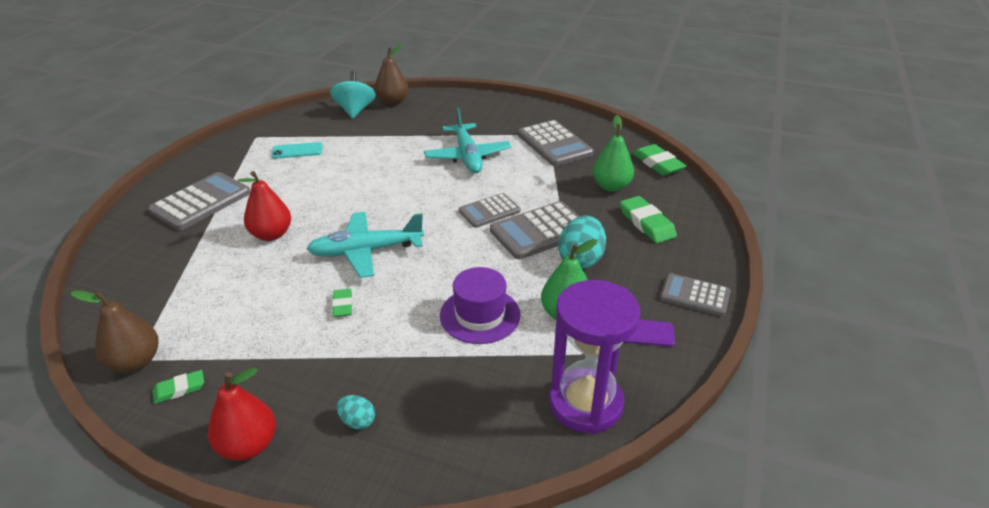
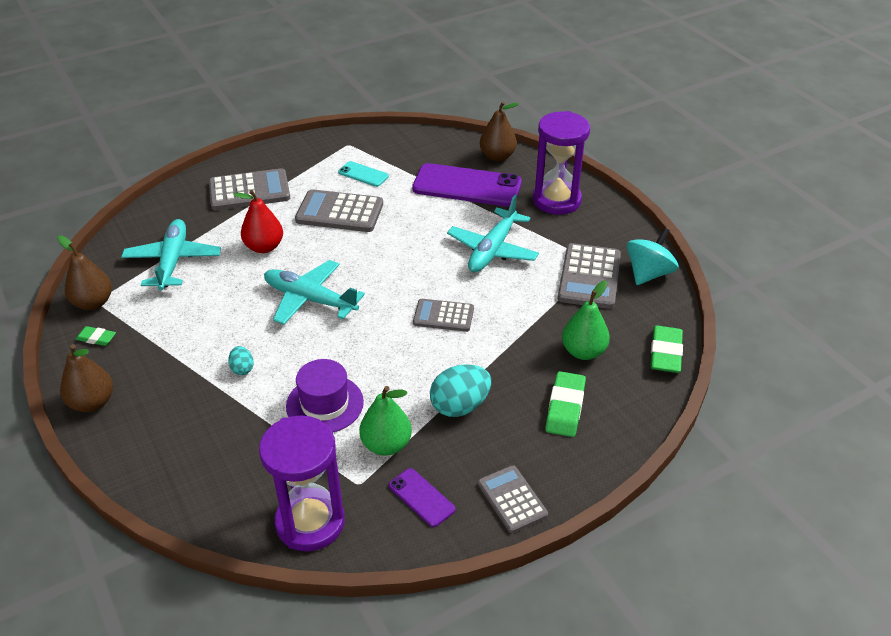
camera: 40 degrees right, 5 degrees up
(188, 286) = (173, 261): none -> turquoise plane
(248, 445) = (92, 403): red pear -> brown pear
(342, 305) = (246, 336): green eraser -> none
(355, 111) = (454, 152): turquoise spinning top -> turquoise spinning top (648, 274)
(357, 421) = (162, 429): turquoise egg -> turquoise egg (242, 369)
(394, 127) = (467, 186): none -> purple phone
(471, 111) = (556, 200): none -> purple hourglass
(540, 231) = (461, 359): grey calculator -> grey calculator (339, 212)

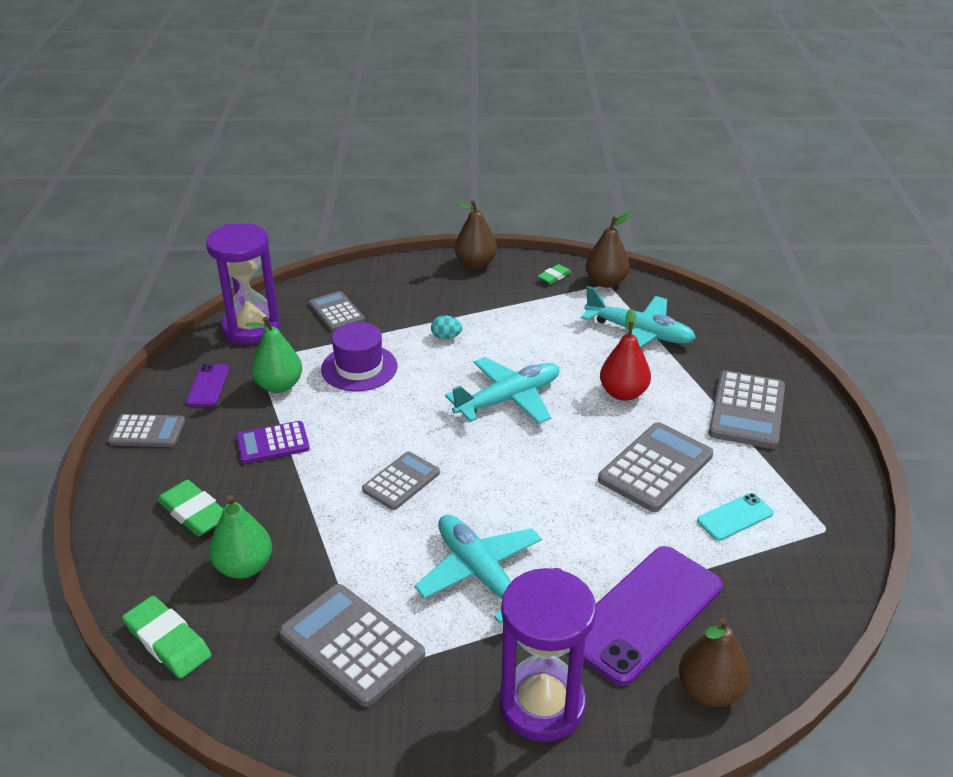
camera: 120 degrees right, 5 degrees down
(242, 468) = (336, 312): none -> grey calculator
(421, 497) = (208, 385): purple phone -> purple phone turned 75 degrees counterclockwise
(460, 406) = (273, 443): turquoise egg -> purple calculator
(648, 274) = (301, 717): turquoise spinning top -> none

